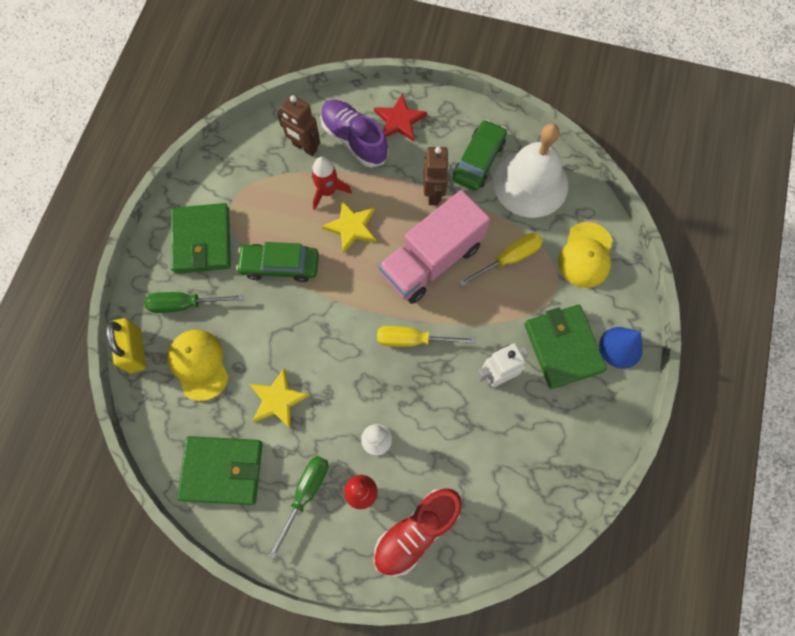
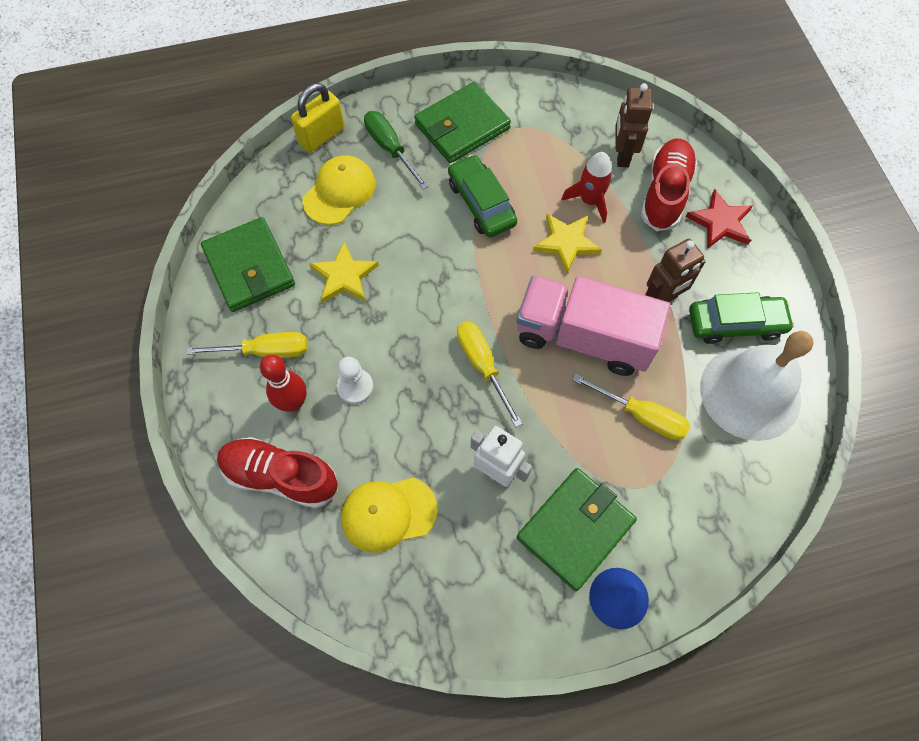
camera: 60 degrees right, 5 degrees down
(305, 494) = (265, 351): green screwdriver -> yellow screwdriver
(354, 140) = (665, 193): purple shoe -> red shoe
(585, 255) = (706, 499): yellow cap -> yellow cap (388, 513)

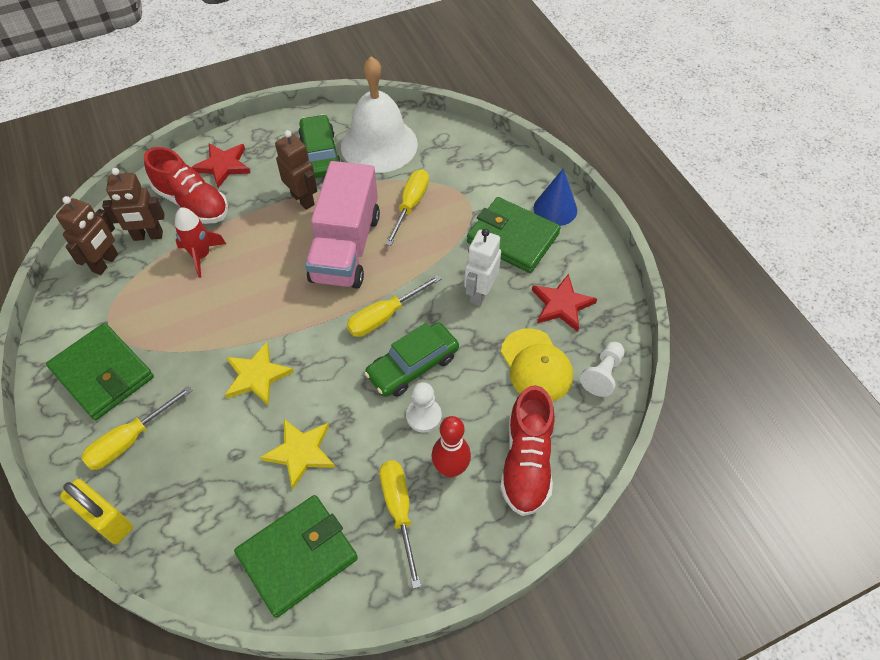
camera: 100 degrees left, 10 degrees down
(339, 192) = (190, 481): yellow cap -> none
(361, 587) = (602, 374): none -> white pawn
(390, 148) = (130, 440): green screwdriver -> yellow screwdriver
(464, 565) = (561, 305): none -> red star
(481, 203) = (205, 342): green car -> green car (412, 365)
(566, 243) = (249, 268): yellow star -> yellow star (257, 376)
(590, 122) = (105, 263): none -> brown robot
(665, 193) = (192, 203): red shoe -> red shoe turned 150 degrees counterclockwise

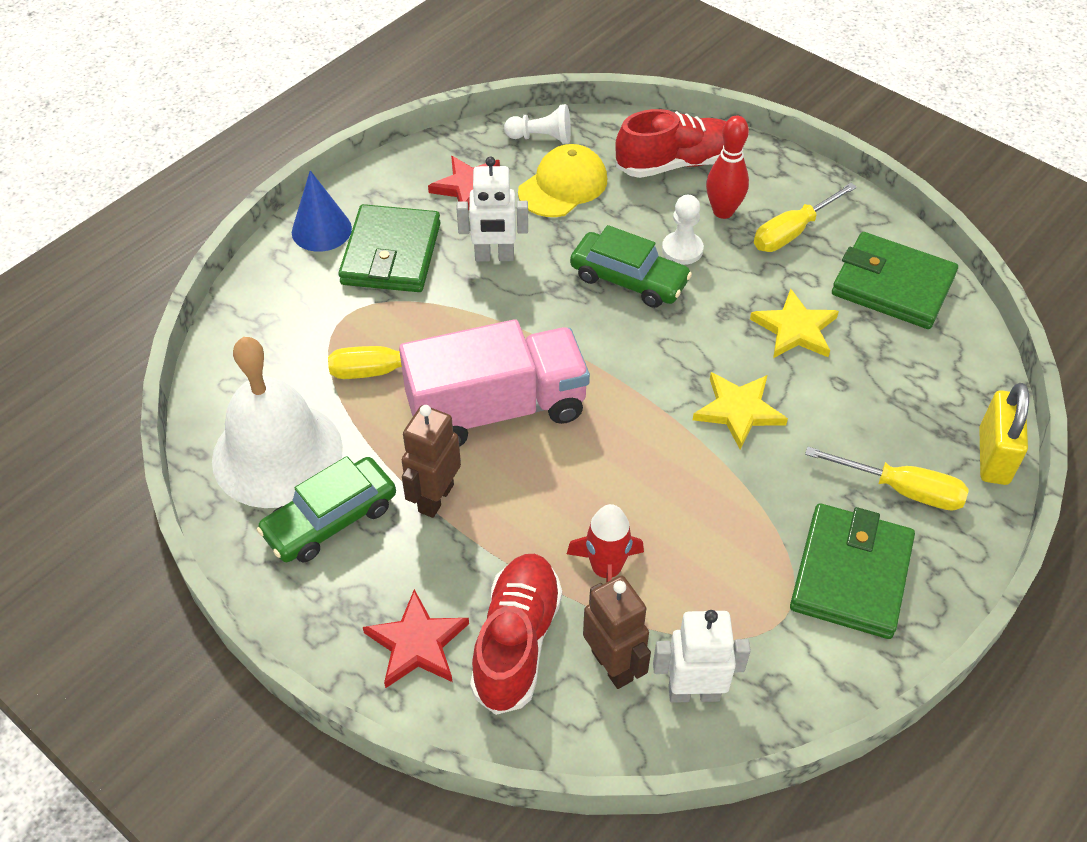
camera: 115 degrees left, 5 degrees down
(105, 263) = (694, 692): brown robot -> white robot
(384, 316) = (580, 328): yellow screwdriver -> none

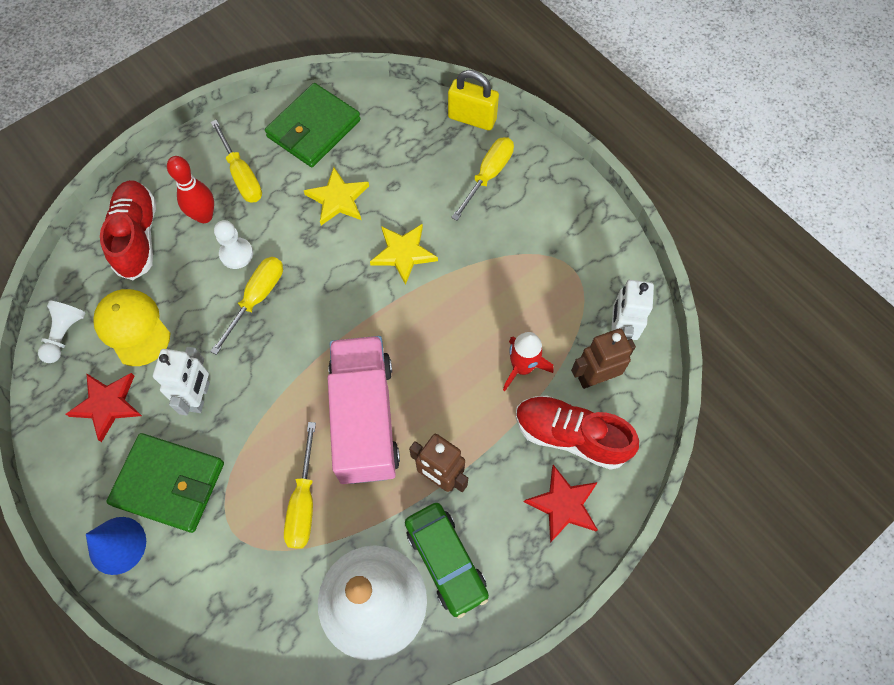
camera: 80 degrees left, 15 degrees up
(629, 279) = (257, 298): green car -> yellow screwdriver
(851, 574) = (546, 222): green wallet -> none

